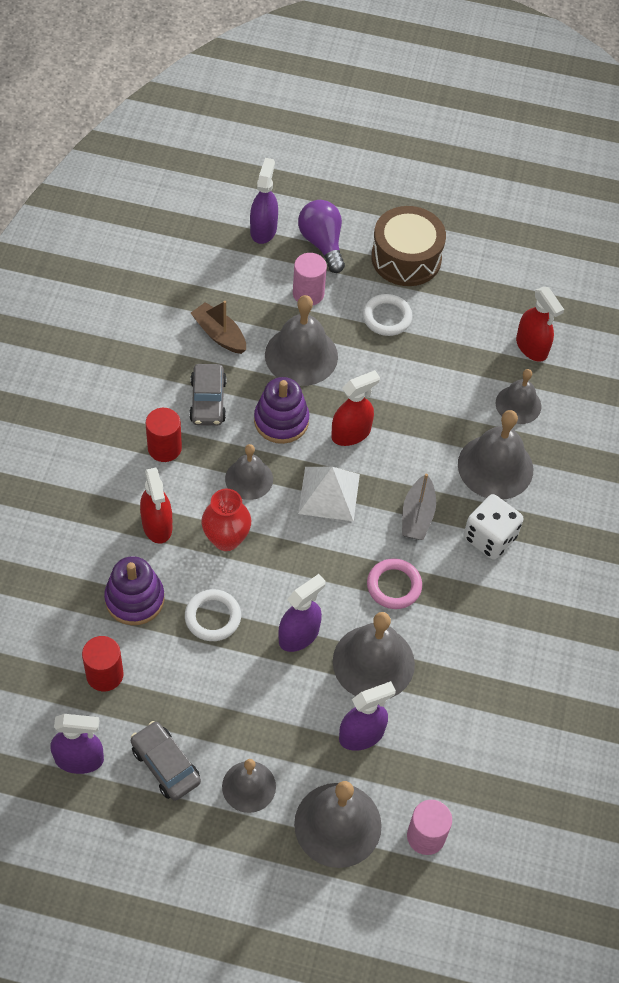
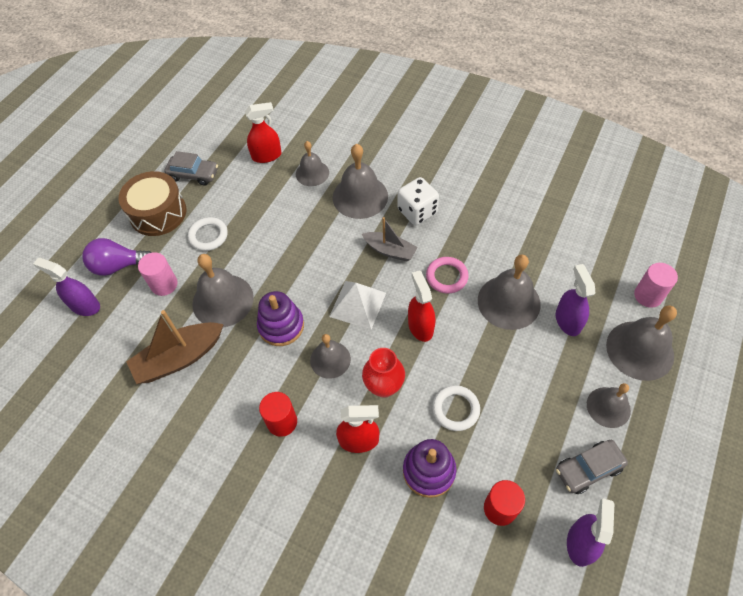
camera: 70 degrees left, 0 degrees up
(208, 401) = (244, 378): grey car -> grey car (193, 174)
(219, 334) = (179, 358): brown boat -> brown boat, size x1.55
(299, 635) = (480, 348): purple spray bottle -> none
(351, 433) = (307, 279): red spray bottle -> red spray bottle (420, 326)

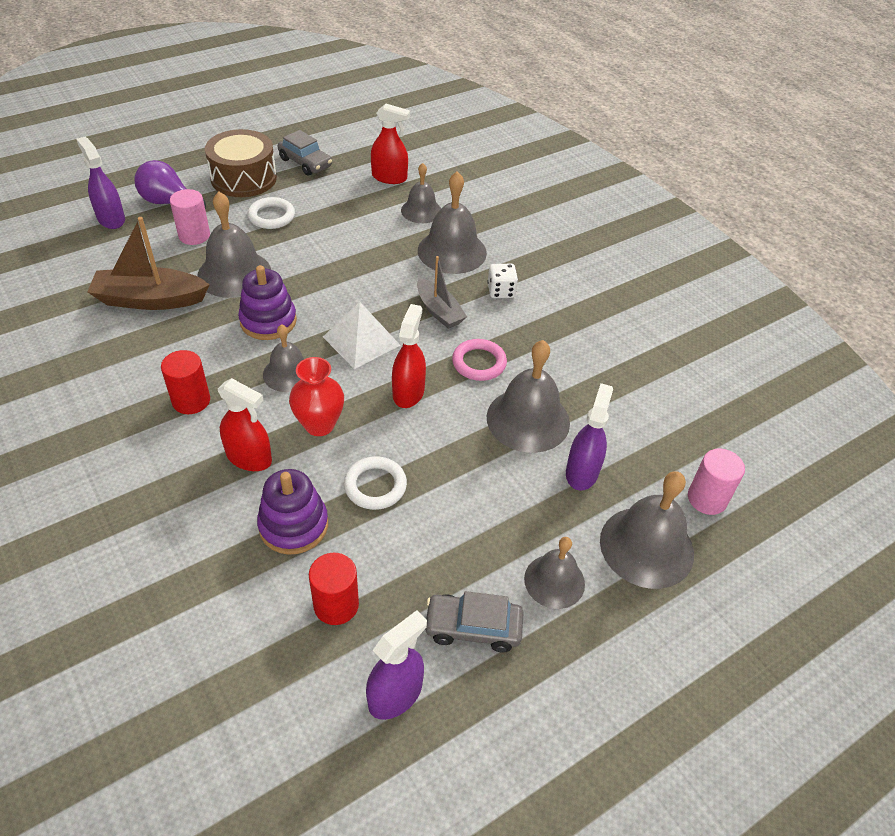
camera: 25 degrees right, 10 degrees down
(417, 211) = (501, 291): white dice -> white dice, size x0.66

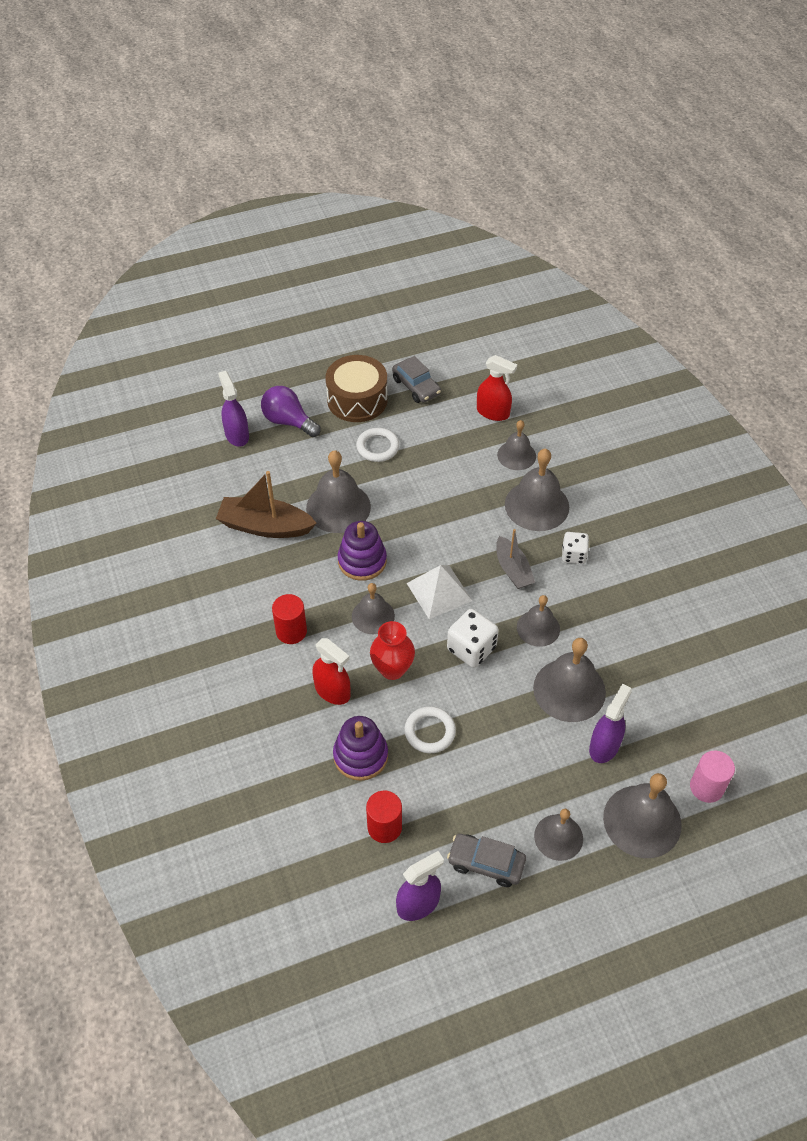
camera: 15 degrees right, 5 degrees up
(194, 236) = (307, 461): pink cylinder -> none
(408, 392) = (471, 649): red spray bottle -> white dice
(479, 363) = (538, 628): pink ring -> grey bell

